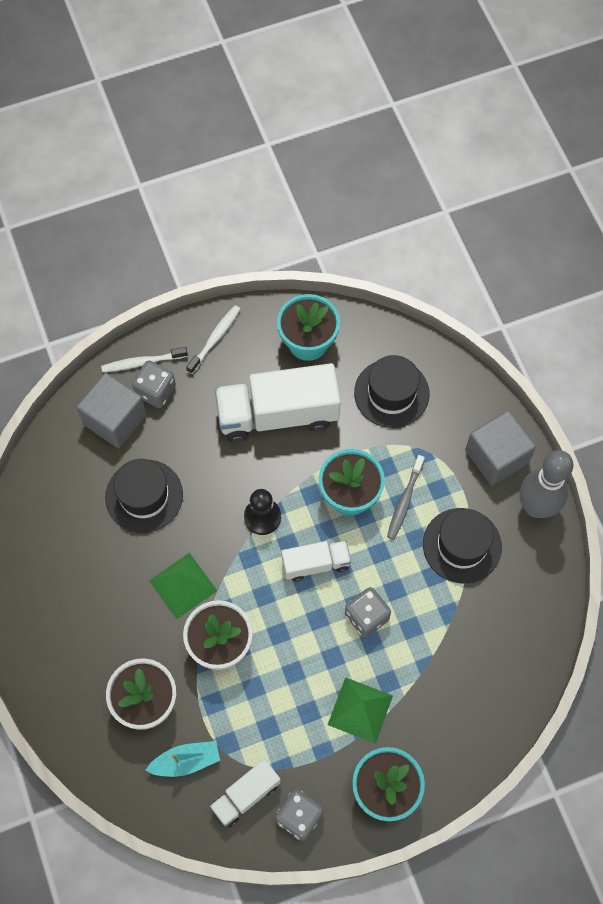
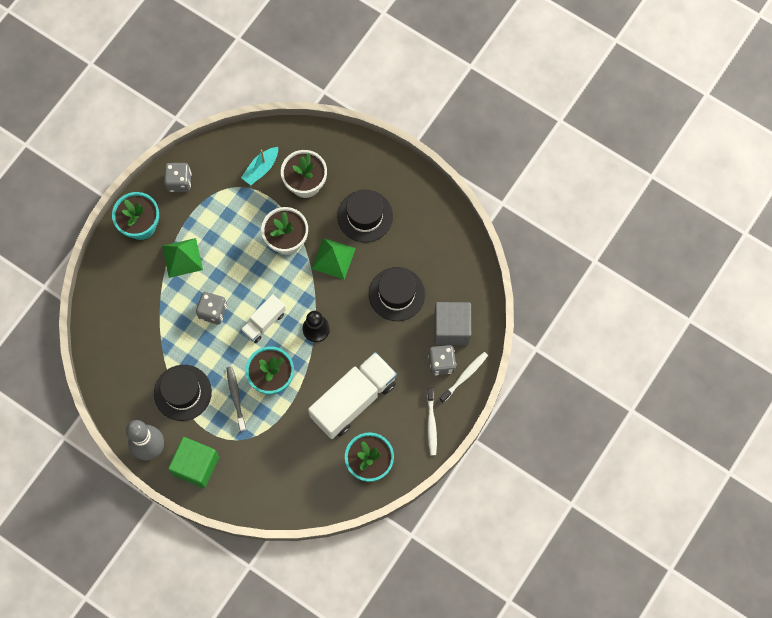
camera: 145 degrees right, 5 degrees up
(246, 795) = (216, 173): white truck -> none
(391, 393) = (291, 464): black hat -> black hat (365, 216)
(496, 457) = (196, 465): grey cube -> green cube

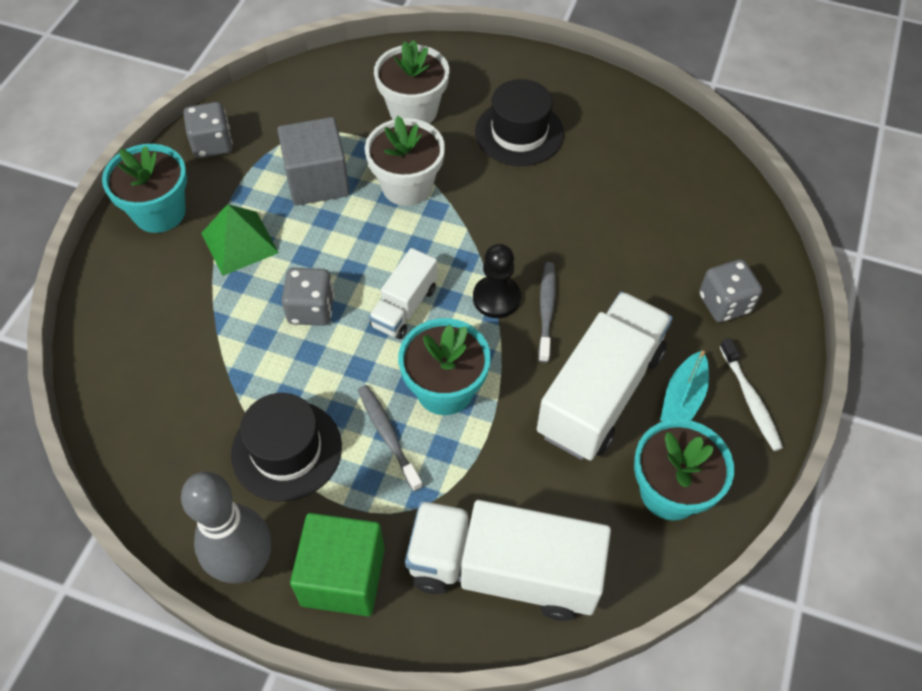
camera: 15 degrees left, 15 degrees down
(261, 169) = (338, 105): turquoise boat -> turquoise boat (682, 398)
(273, 482) = (503, 571): none -> white truck
(333, 258) = (490, 195): green pyramid -> none
(341, 343) = (546, 310): none -> grey toothbrush
(396, 294) = (609, 222): black hat -> none
(451, 328) = (717, 250): grey cube -> grey cube (317, 181)
(464, 376) = (771, 314): white toothbrush -> none

